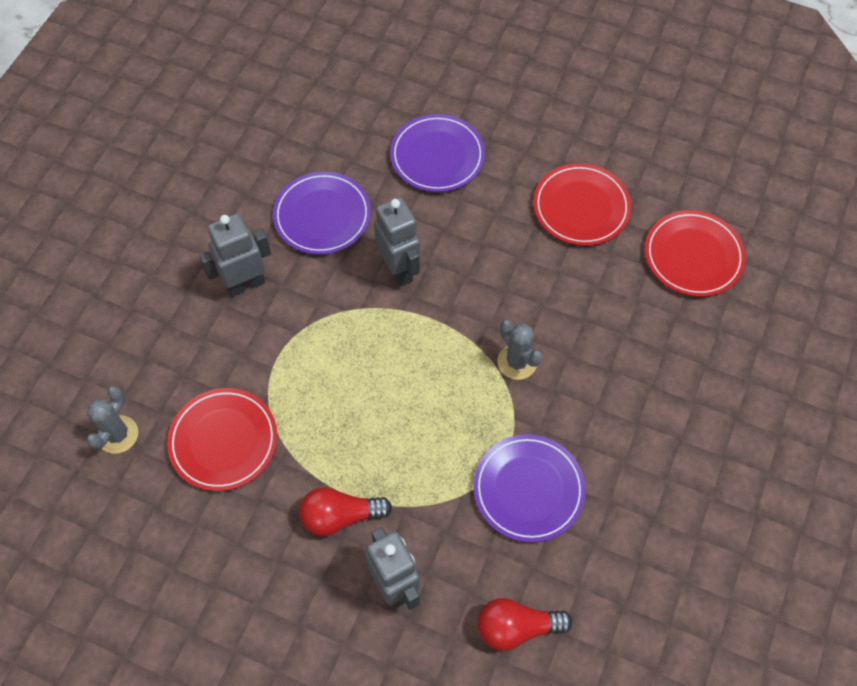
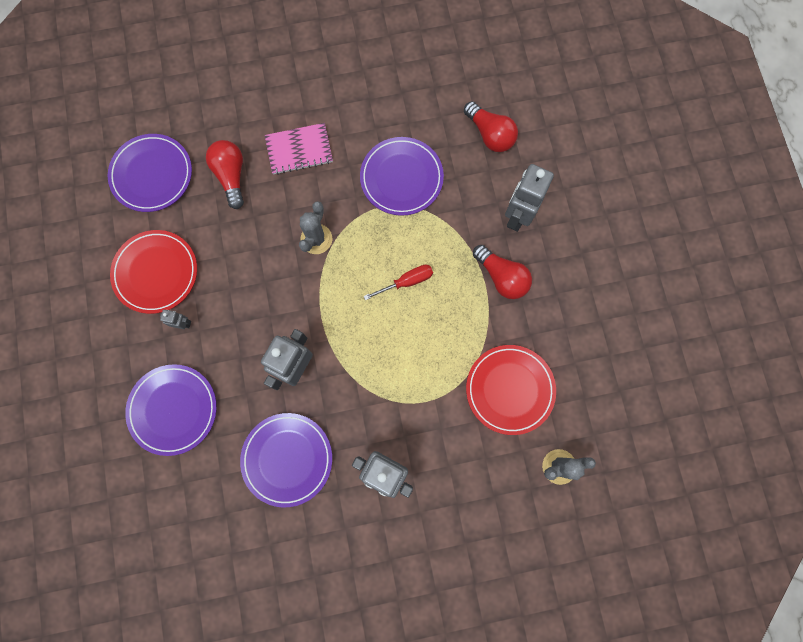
camera: 125 degrees left, 15 degrees up
(407, 418) = (407, 281): none -> red screwdriver
(512, 203) = (183, 324): none -> grey robot
(633, 406) = (299, 150): none -> pink notebook
(644, 324) = (231, 176): none -> red light bulb
(693, 256) = (152, 175): red plate -> purple plate

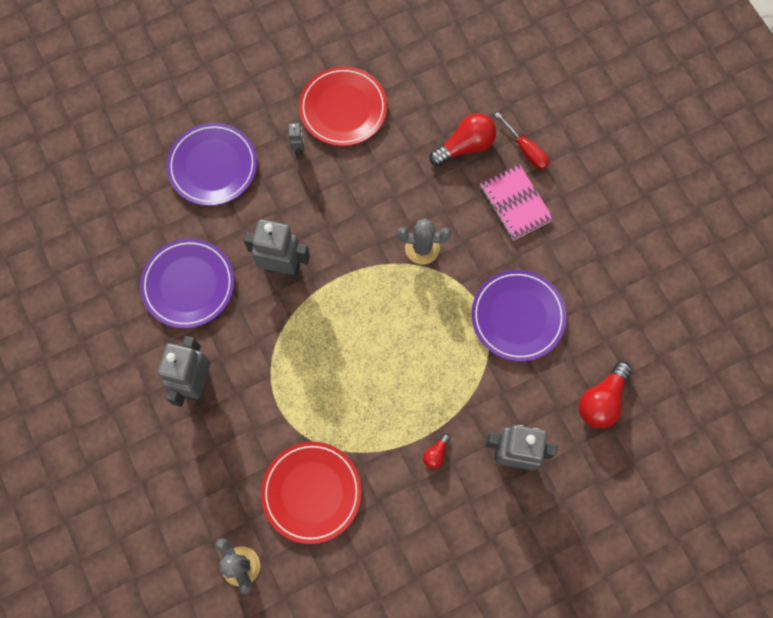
camera: 75 degrees right, 5 degrees down
(152, 175) = (443, 73): purple plate -> none
(407, 281) = (402, 353): red screwdriver -> red screwdriver (526, 150)
(501, 277) = (436, 453): red light bulb -> red light bulb, size x0.50

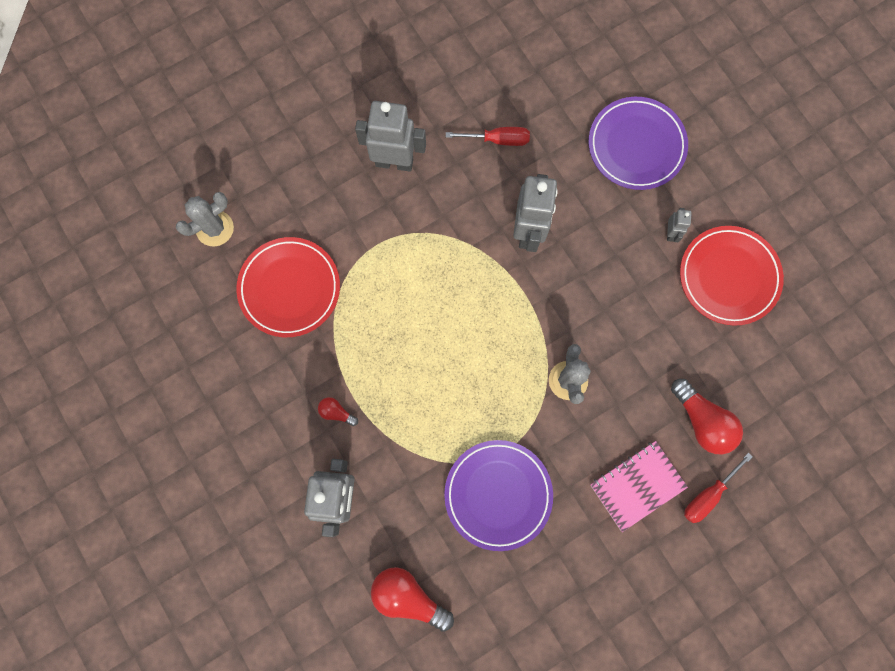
camera: 85 degrees right, 5 degrees up
(188, 284) = (498, 140): purple plate -> red screwdriver
(298, 149) = (671, 233): grey robot -> grey robot turned 75 degrees counterclockwise

